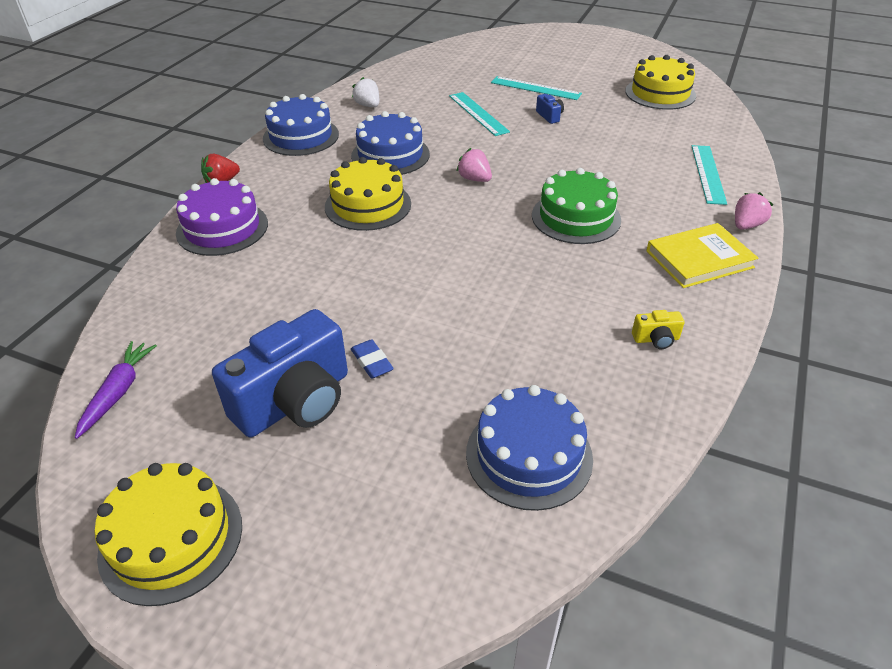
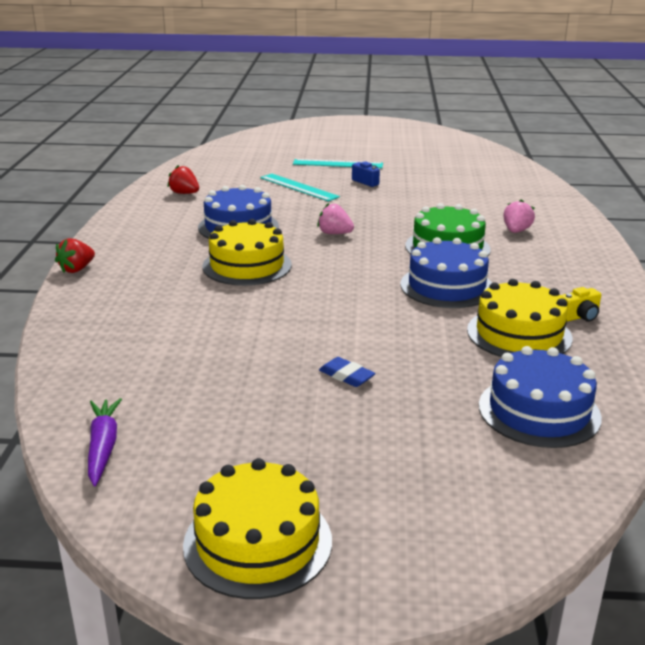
camera: 20 degrees left, 15 degrees down
(222, 228) = (108, 304): purple cake -> none
(295, 401) = (296, 417): blue camera -> none
(301, 136) = (133, 224): blue cake -> blue cake (446, 286)
(368, 105) = (184, 193): white strawberry -> red strawberry
(660, 93) = (451, 156): yellow cake -> yellow cake (519, 334)
(699, 259) = (571, 260): yellow book -> none
(708, 174) = (533, 204): turquoise ruler -> none
(746, 225) = (590, 233): pink strawberry -> pink strawberry (516, 231)

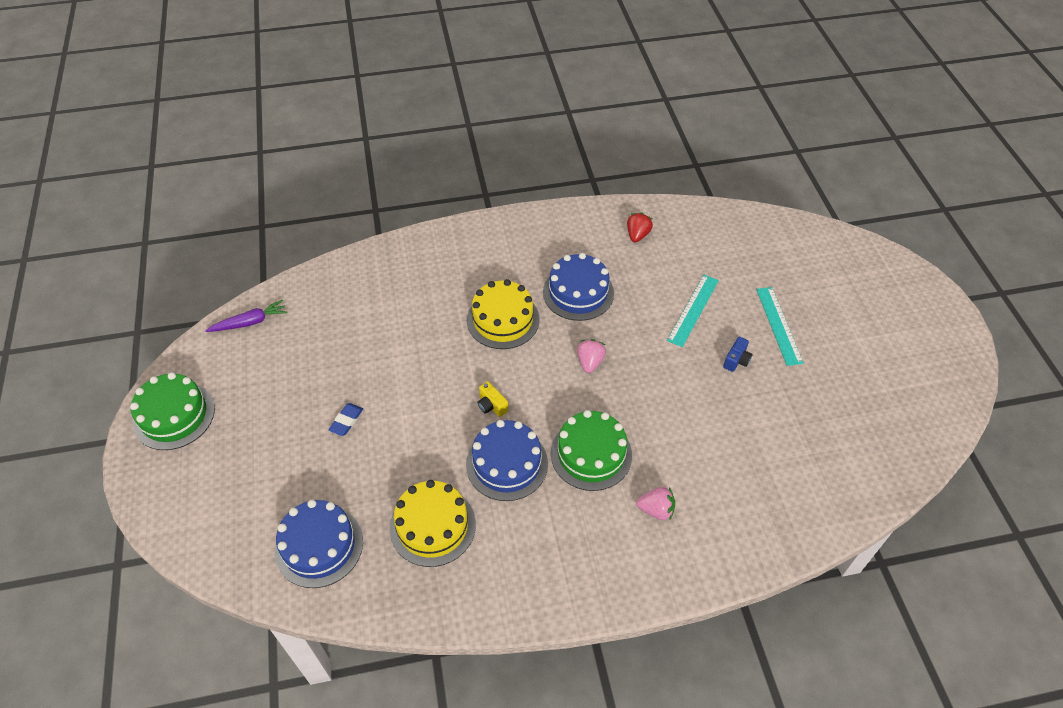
camera: 75 degrees right, 25 degrees up
(77, 269) = (464, 226): red strawberry -> none
(258, 542) = (174, 415): yellow cake -> green cake
(579, 317) = (476, 572): yellow camera -> yellow camera (491, 405)

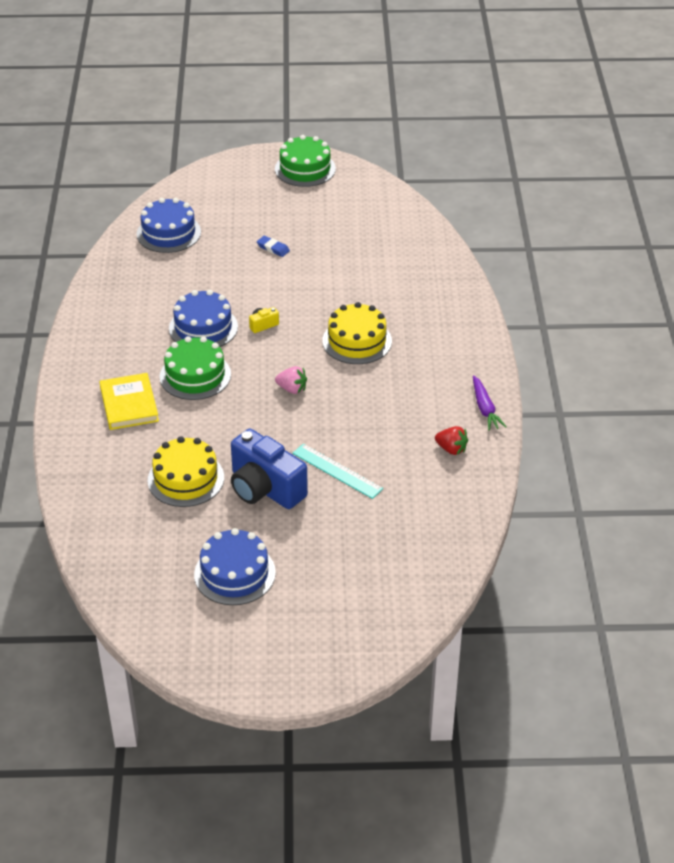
camera: 100 degrees right, 10 degrees down
(250, 322) = (390, 202): purple carrot -> purple carrot (485, 408)
(432, 526) = (163, 285): yellow cake -> yellow cake (186, 479)
(578, 292) = (379, 393): blue cake -> blue cake (234, 573)
(656, 510) = (129, 404): pink strawberry -> yellow book
(736, 360) = (265, 488): blue camera -> blue camera, size x2.48
(778, 325) = (300, 531): turquoise ruler -> none

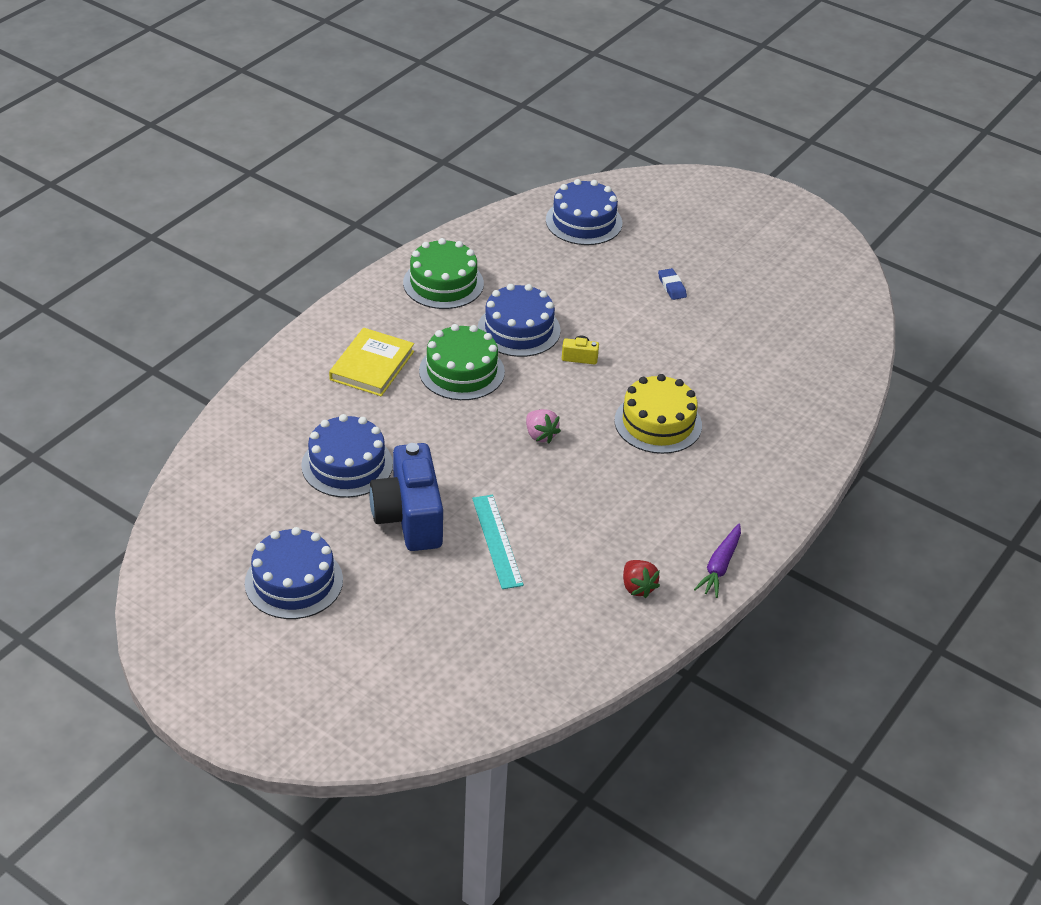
camera: 35 degrees right, 0 degrees up
(186, 479) = (347, 465): yellow cake -> blue cake
(305, 169) = (791, 223): green cake -> green cake (443, 283)

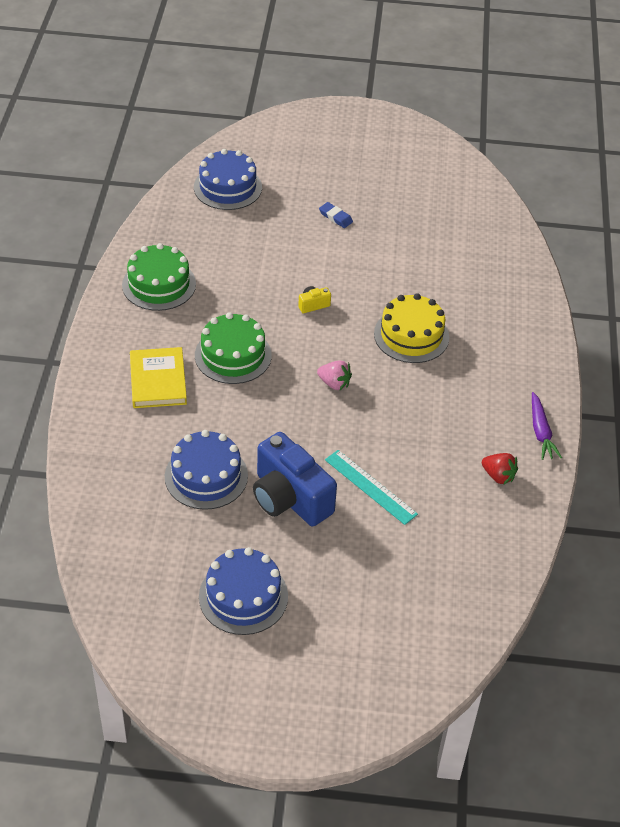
camera: 30 degrees left, 5 degrees up
(519, 329) = (249, 300): blue cake -> none

